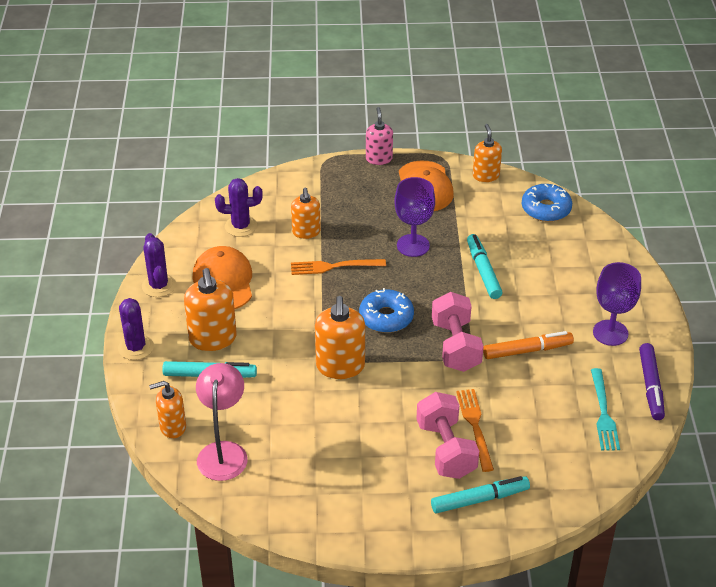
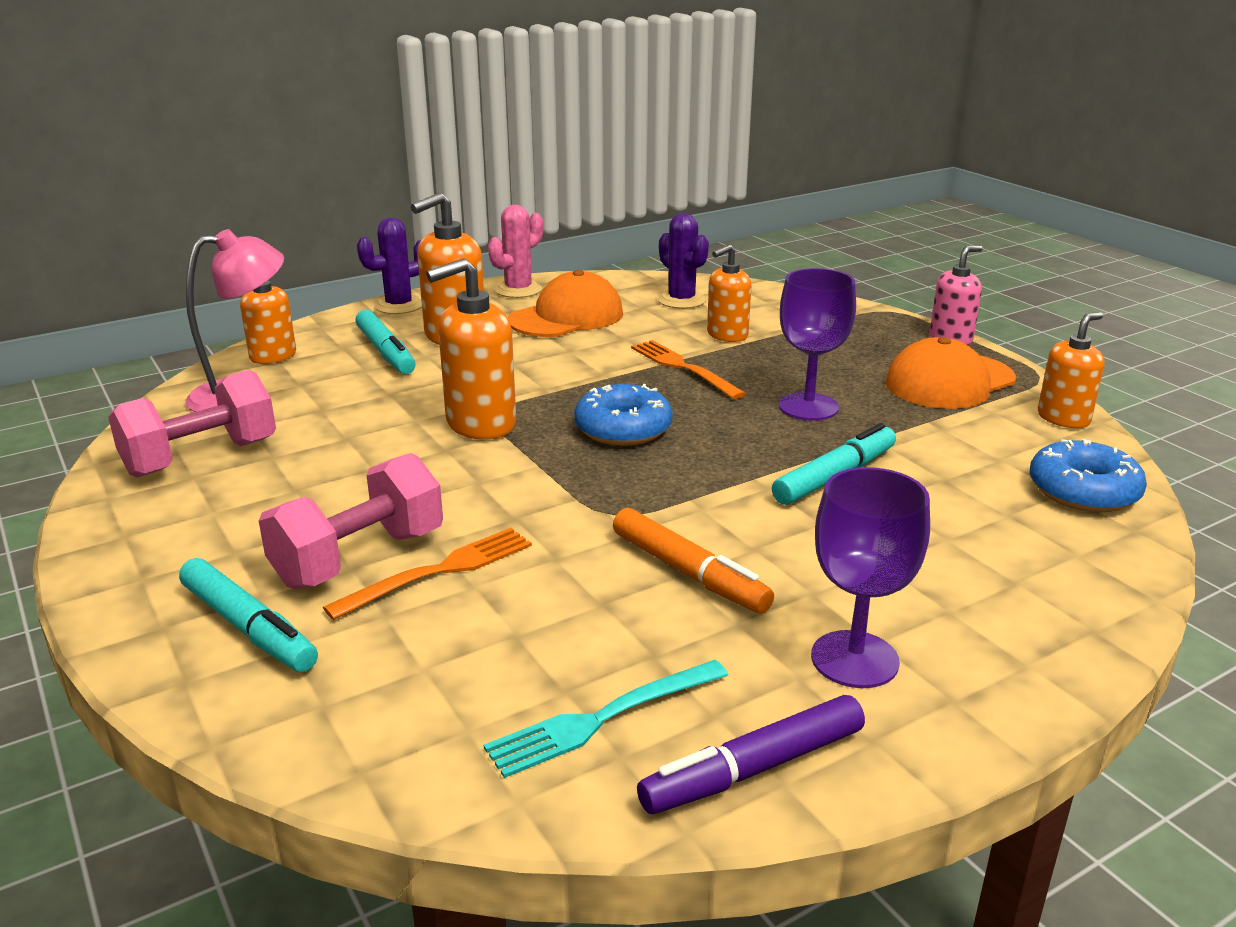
camera: 60 degrees right, 15 degrees down
(159, 286) = (518, 290): purple cactus -> pink cactus
(455, 346) = (622, 500): pink dumbbell -> pink dumbbell (201, 458)

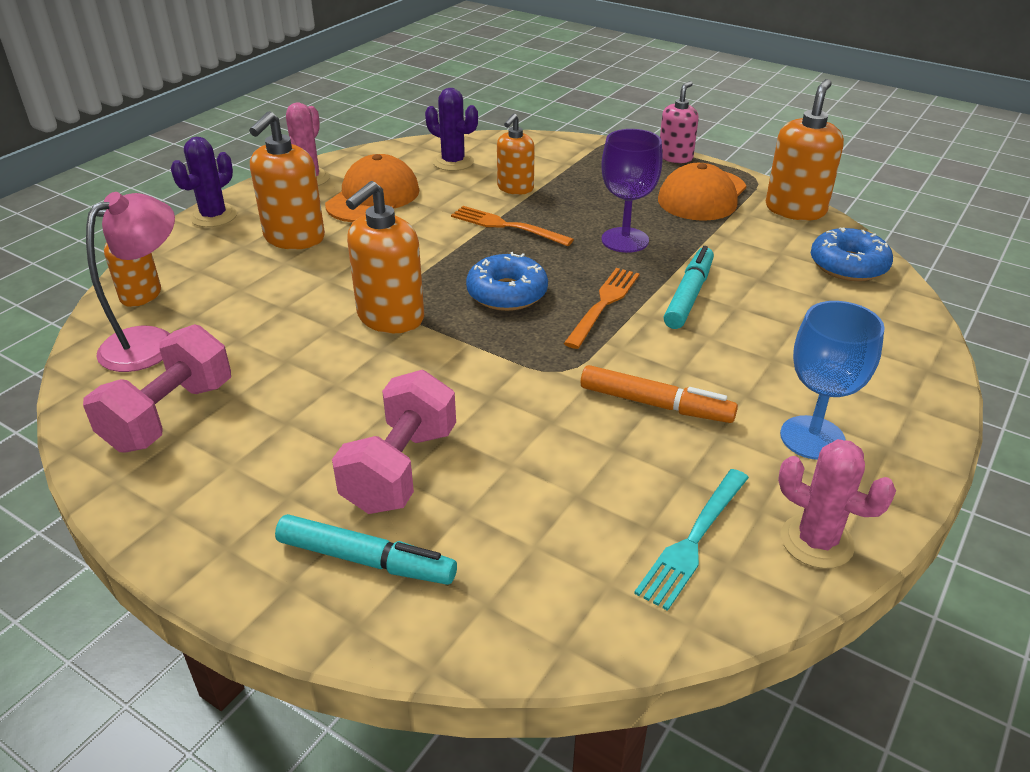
camera: 25 degrees left, 10 degrees up
(386, 352) = (244, 267): turquoise marker -> none
(439, 571) = (474, 460): orange fork -> orange fork (603, 304)
(753, 769) = (816, 541): purple marker -> pink cactus
(854, 659) = (812, 438): purple goblet -> blue goblet
(1063, 418) = (795, 209): orange soap dispenser -> orange soap dispenser, size x1.55

